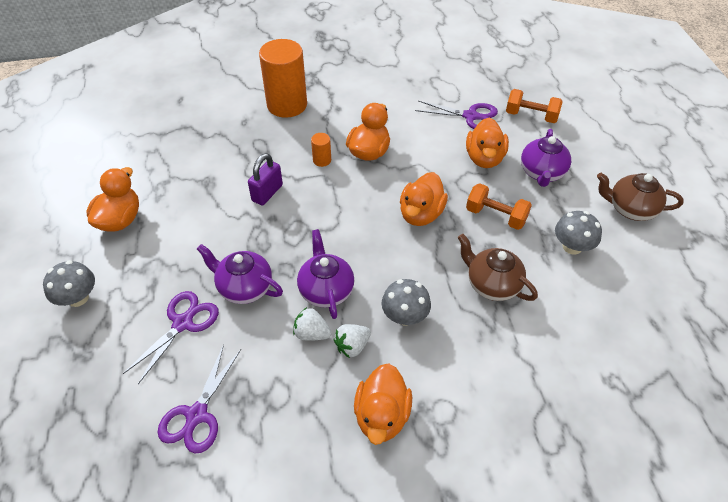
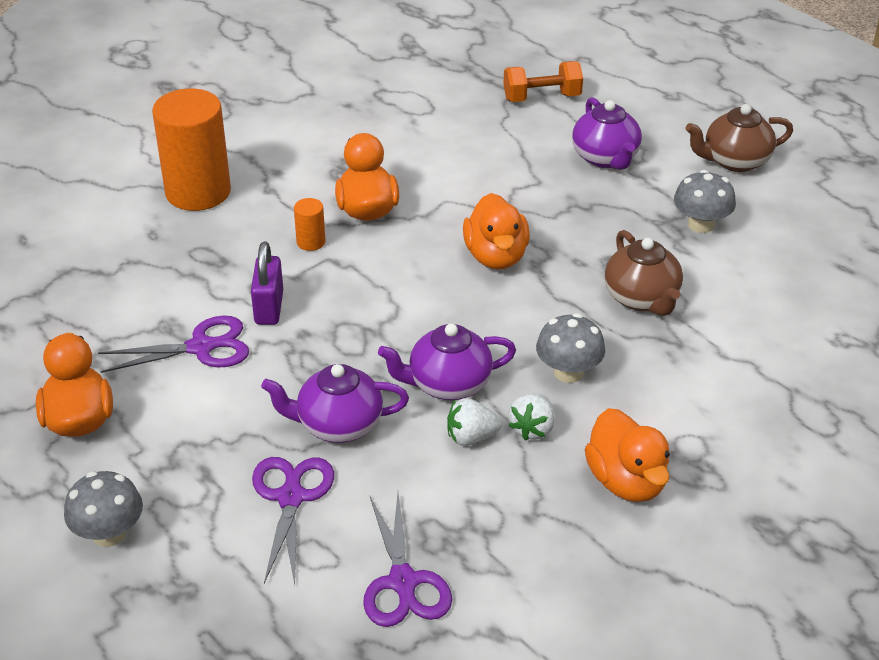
camera: 30 degrees left, 10 degrees down
(326, 290) = (448, 385): purple teapot -> purple teapot turned 60 degrees counterclockwise
(470, 116) = (466, 123): purple scissors -> purple scissors (201, 347)
(484, 158) = (523, 166): orange duck -> none
(492, 284) = (642, 299): brown teapot -> brown teapot turned 120 degrees counterclockwise
(496, 216) = (588, 225): orange dumbbell -> none

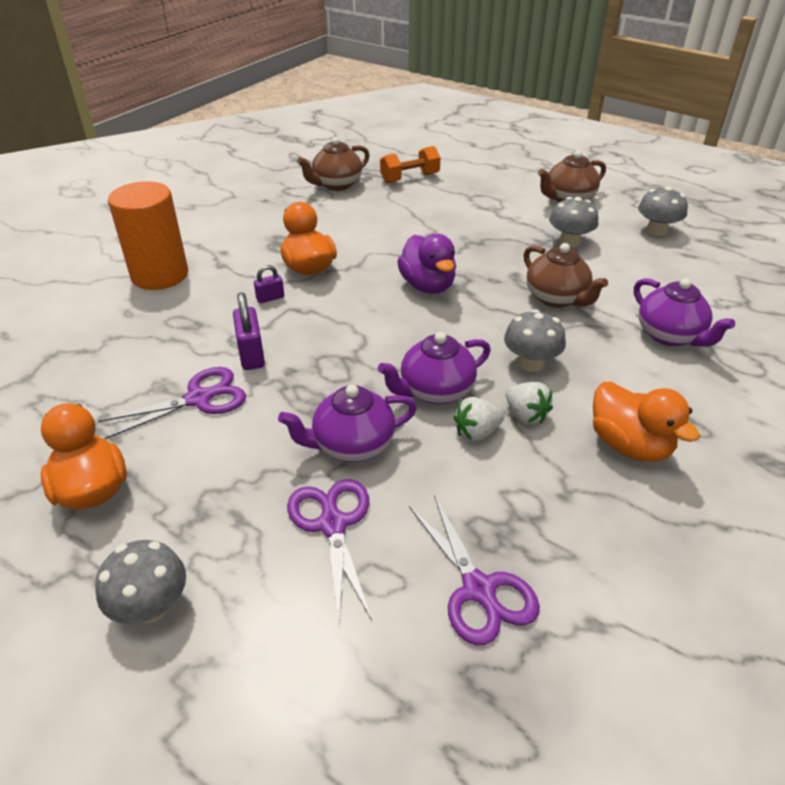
camera: 15 degrees left, 0 degrees up
(311, 242) = (270, 298): orange cylinder -> purple padlock
(444, 94) = (336, 185): none -> brown teapot
(496, 256) = (427, 286): orange duck -> purple duck
(532, 429) = (525, 415): white strawberry -> white strawberry turned 45 degrees counterclockwise
(606, 158) = (476, 209): purple teapot -> purple teapot (670, 336)
(824, 227) = (656, 231): none -> grey mushroom

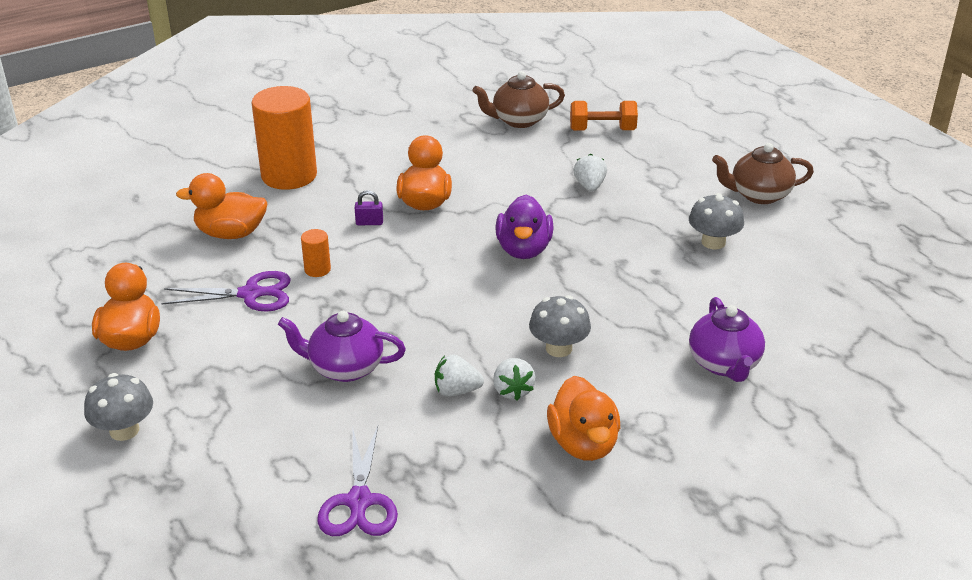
camera: 25 degrees right, 5 degrees down
(136, 344) = (231, 233): none -> orange duck
(251, 355) = (317, 269): purple padlock -> orange cylinder
(332, 524) = (285, 421): purple scissors -> none
(435, 391) = (449, 346): purple teapot -> none
(437, 222) = (589, 186): none -> white strawberry
(557, 298) = (642, 296): brown teapot -> none
(656, 231) = (826, 255): grey mushroom -> none

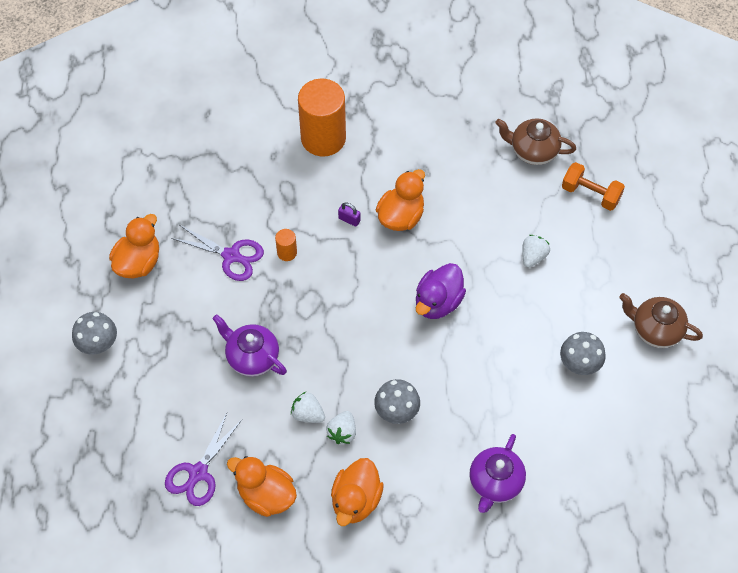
camera: 30 degrees right, 25 degrees up
(231, 233) = (250, 185): orange duck -> orange duck (266, 495)

